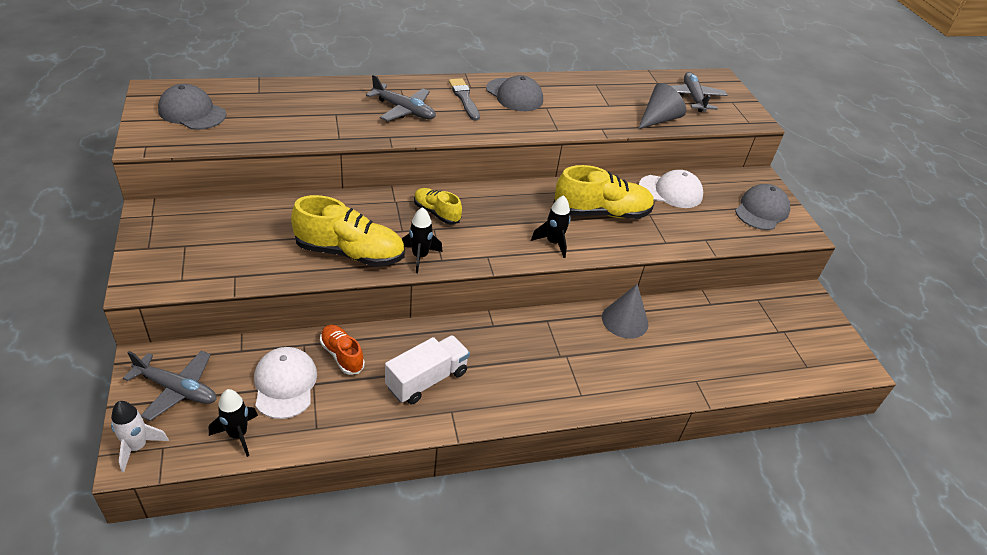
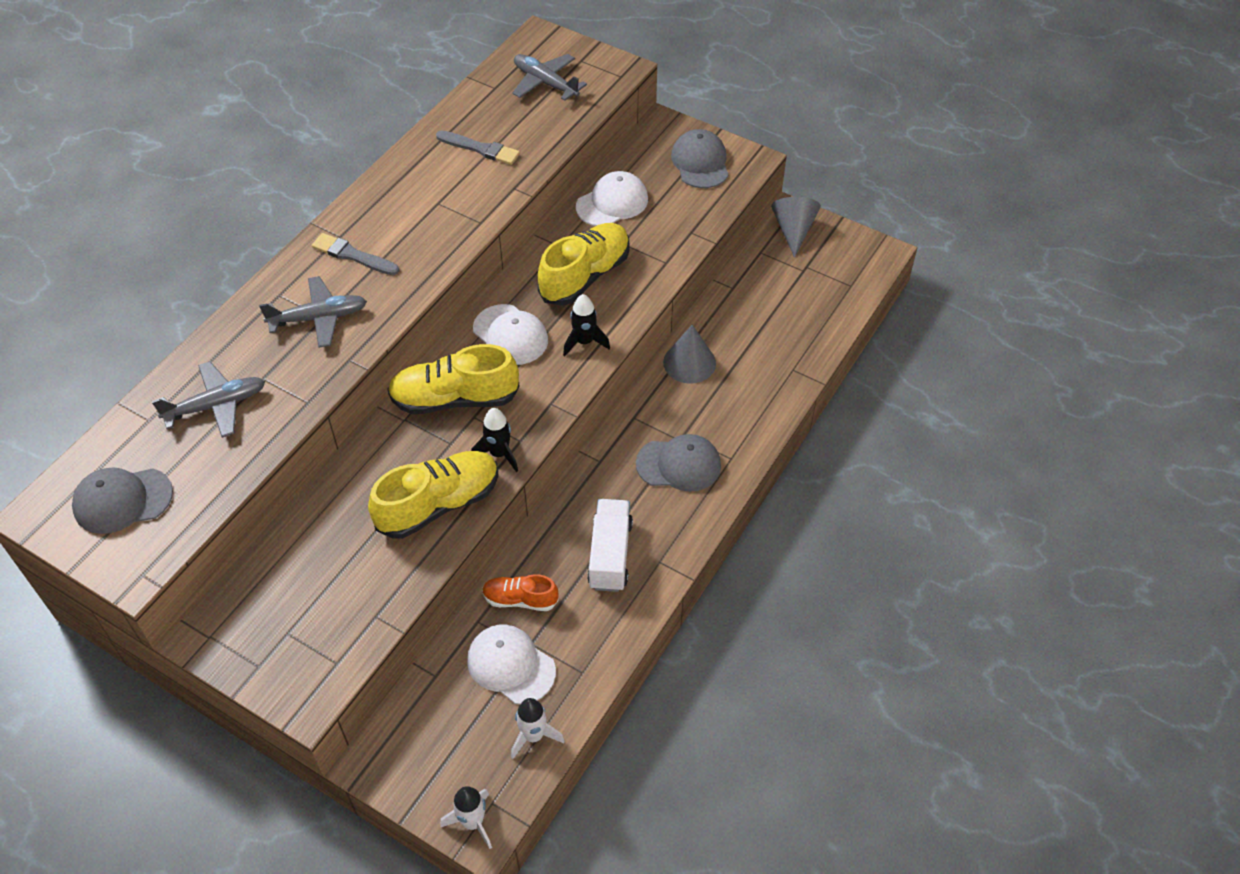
camera: 40 degrees left, 10 degrees up
(177, 389) = (433, 755): grey plane -> grey plane (216, 405)
(238, 435) = (533, 736): black rocket -> white rocket
(436, 213) = (455, 399): yellow shoe -> yellow shoe, size x1.77
(513, 208) = (510, 335): none -> white cap
(514, 95) = (392, 212): grey cap -> grey cap (679, 465)
(608, 101) = (480, 149): none -> grey brush
(658, 119) = (547, 136): grey cone -> grey cone (793, 230)

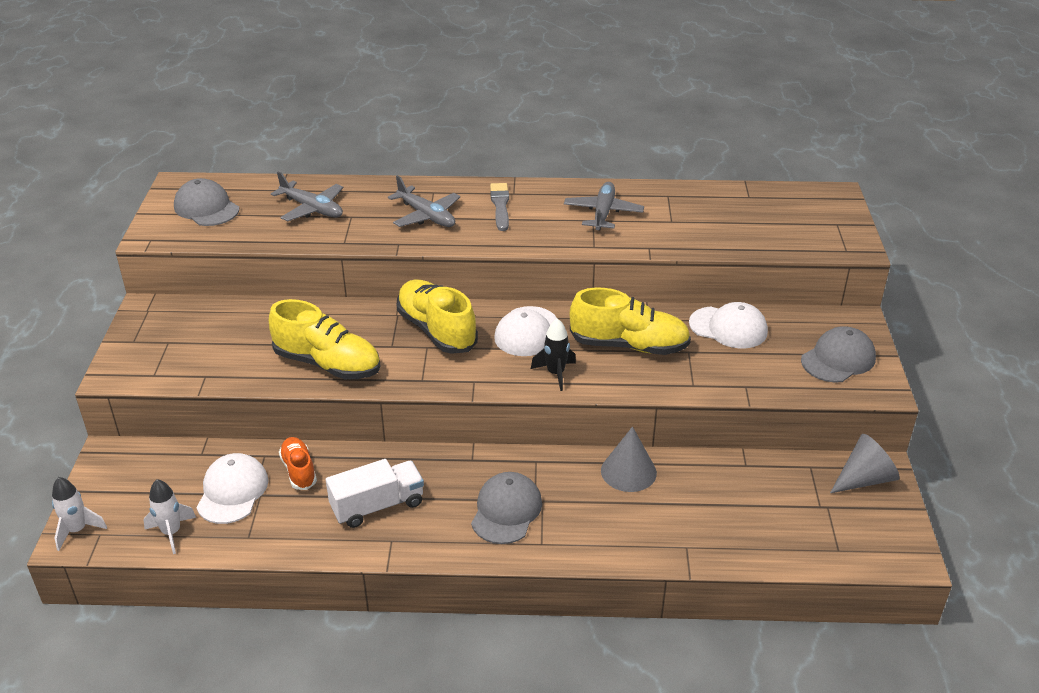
camera: 60 degrees right, 15 degrees down
(480, 149) = (673, 216): grey brush -> none
(499, 454) = (399, 374): black rocket -> none
(545, 83) = (786, 217): grey plane -> grey plane (603, 213)
(679, 465) = (506, 511): grey cap -> grey cap turned 135 degrees counterclockwise

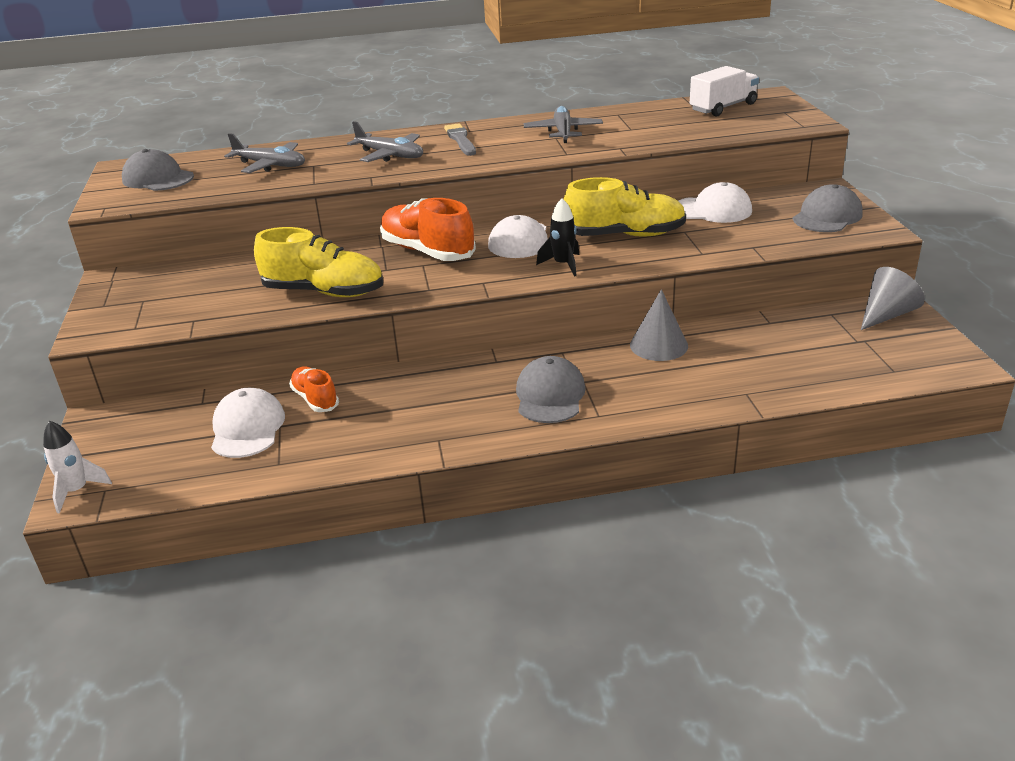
camera: 10 degrees left, 5 degrees down
(171, 533) = (189, 474): white rocket -> none
(377, 506) = (412, 414): white truck -> white truck (723, 107)
(436, 330) = (427, 251): yellow shoe -> orange shoe

